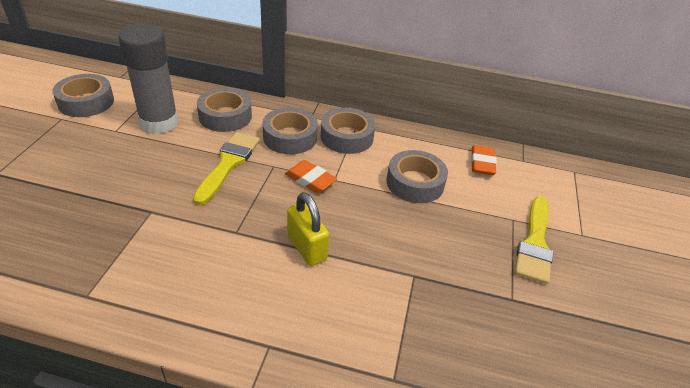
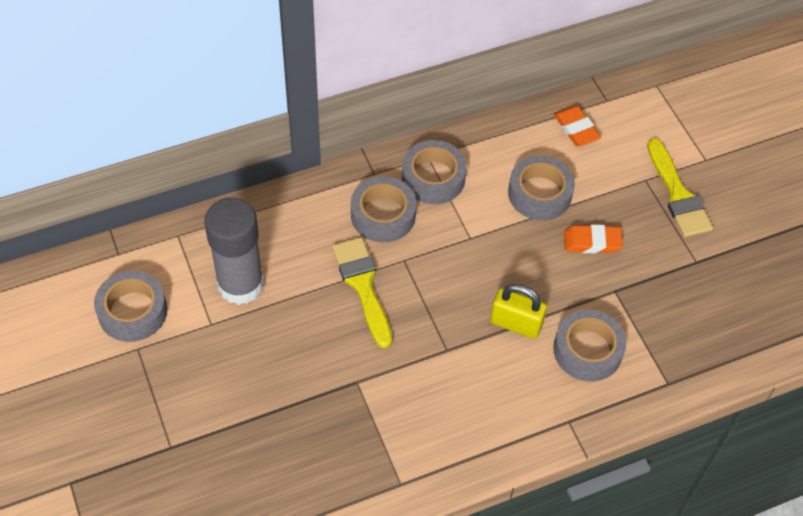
camera: 35 degrees left, 15 degrees up
(225, 116) = (293, 231): grey tape -> grey tape (587, 350)
(310, 180) = (451, 253): orange eraser -> orange eraser (592, 242)

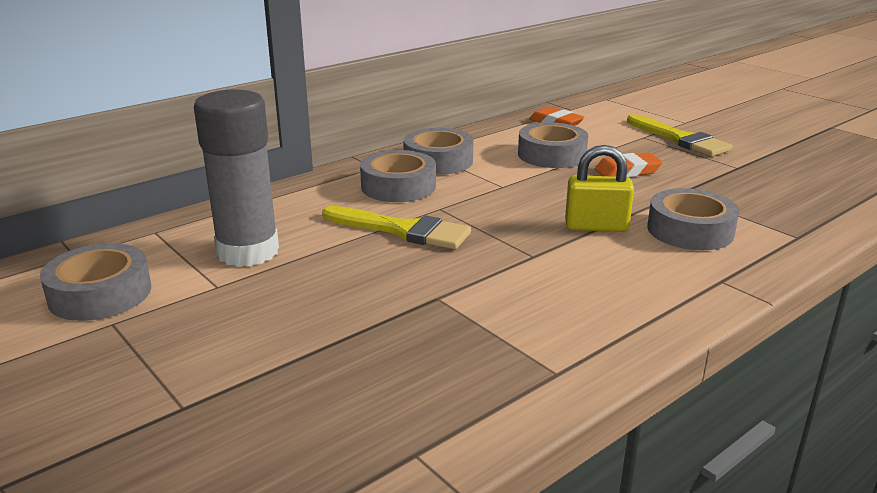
camera: 15 degrees left, 30 degrees down
(363, 286) = (402, 230): yellow brush -> yellow brush turned 150 degrees clockwise

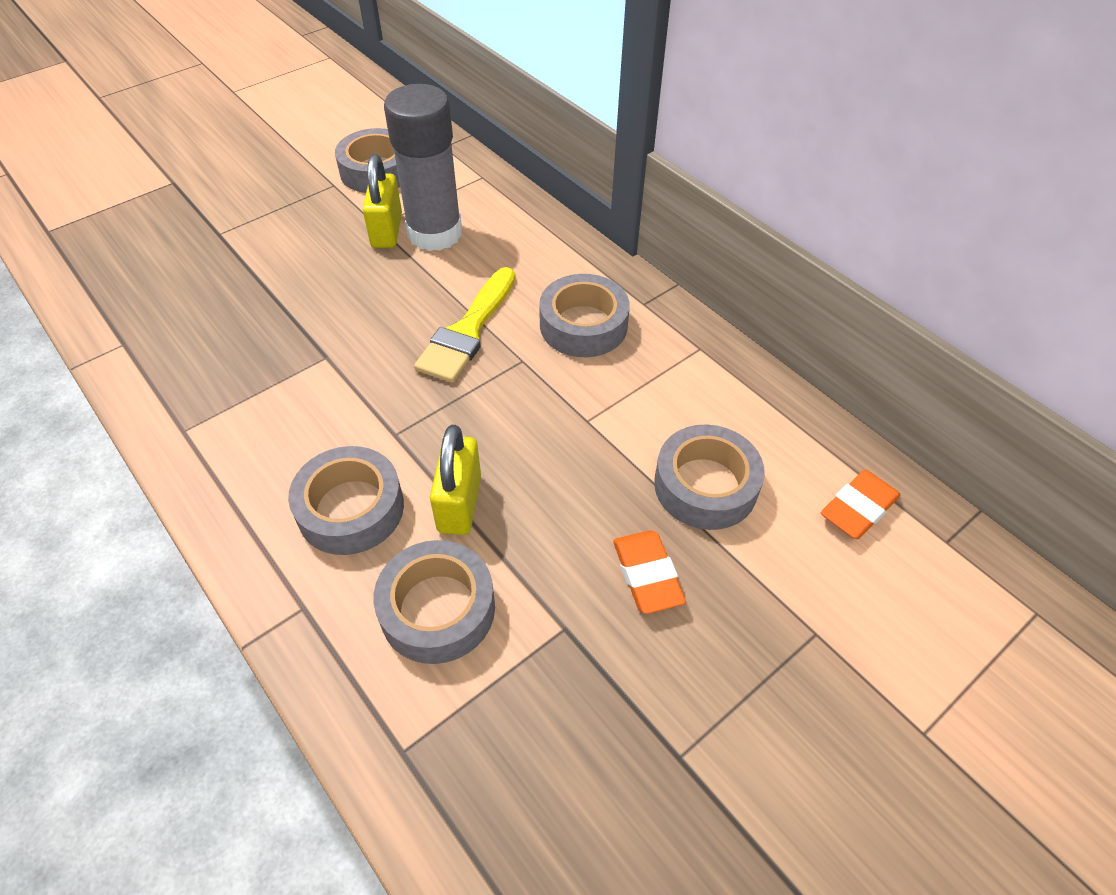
camera: 90 degrees right, 25 degrees up
(232, 279) = (387, 231): none -> yellow padlock
(438, 161) = (668, 360): grey tape -> grey tape (351, 509)
(680, 139) = (814, 695): yellow brush -> none

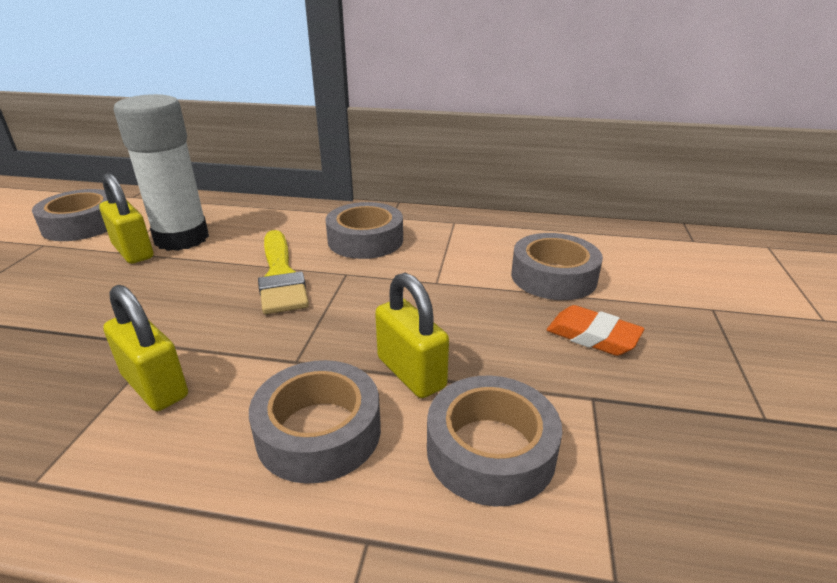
camera: 40 degrees left, 20 degrees down
(293, 396) = (155, 386): none -> yellow padlock
(435, 233) = (182, 238): grey glue stick -> white glue stick
(858, 508) = (638, 247): orange eraser -> none

